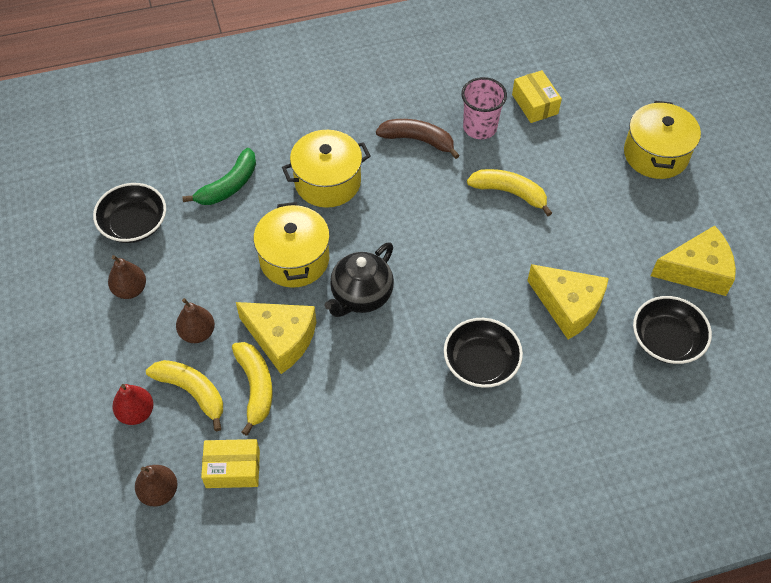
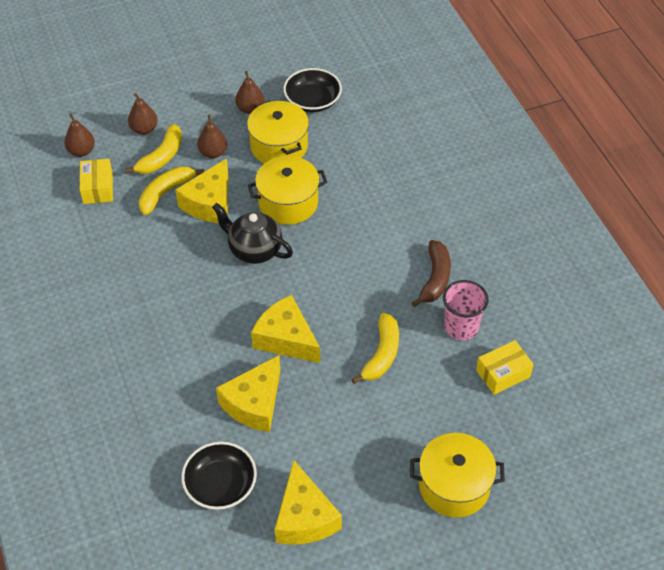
camera: 85 degrees right, 5 degrees down
(136, 412) = (144, 129): red pear -> brown pear
(229, 186) = (360, 152): green banana -> none
(255, 387) = (165, 193): yellow banana -> yellow banana turned 150 degrees clockwise
(327, 182) = (374, 216): yellow pot -> yellow pot (279, 146)
(481, 362) = (192, 337): black bowl -> none
(487, 273) = (286, 339): none -> yellow cheese

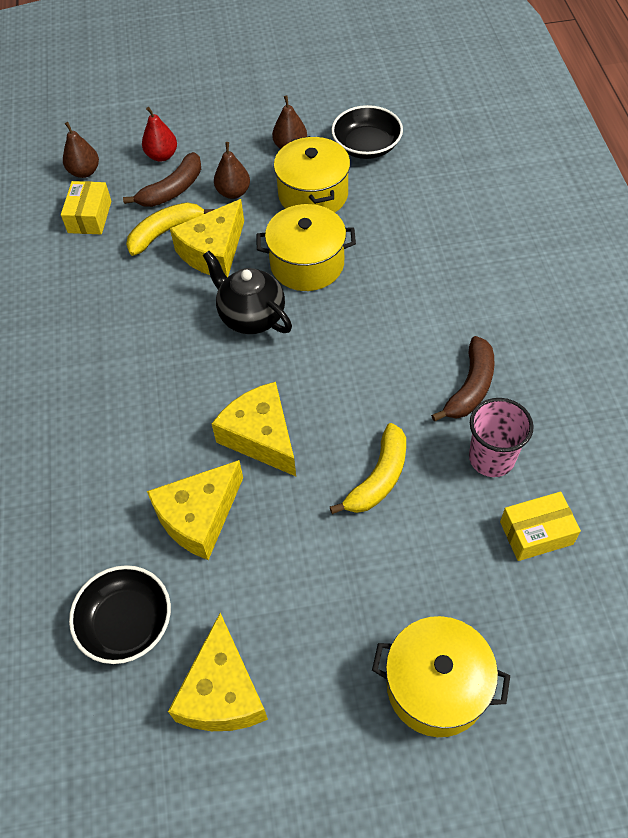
camera: 15 degrees right, 5 degrees up
(144, 129) = (162, 156): brown pear -> red pear
(161, 157) = (172, 190): yellow banana -> brown banana

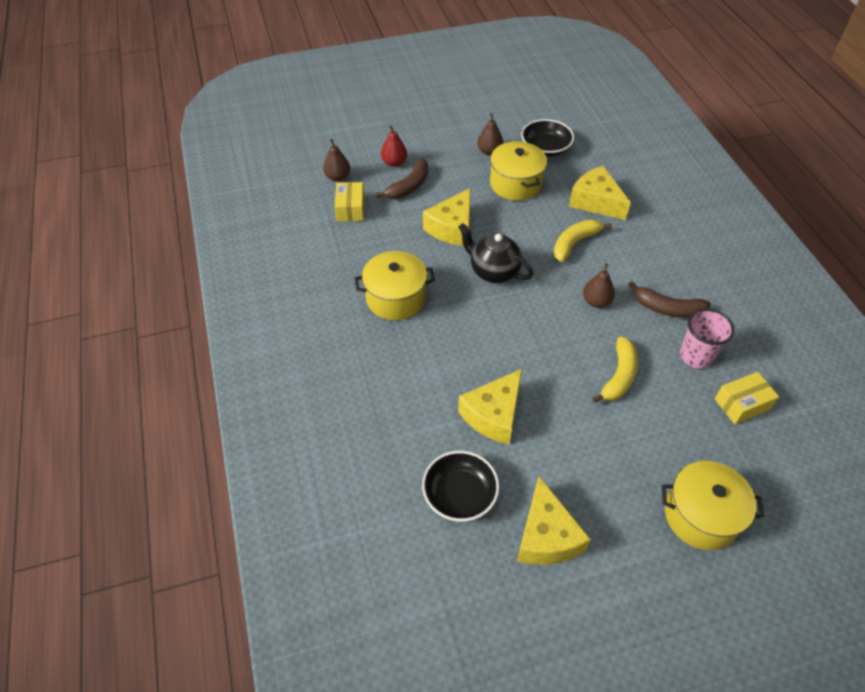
camera: 10 degrees left, 5 degrees down
(165, 232) = (412, 216): yellow banana -> yellow banana (575, 243)
(233, 192) = (456, 185): brown pear -> brown pear (596, 301)
(261, 437) = (524, 354): yellow cheese -> yellow cheese (595, 202)
(307, 264) = (524, 232): yellow pot -> yellow pot (395, 298)
(470, 387) = (667, 308): brown banana -> brown banana turned 90 degrees clockwise

